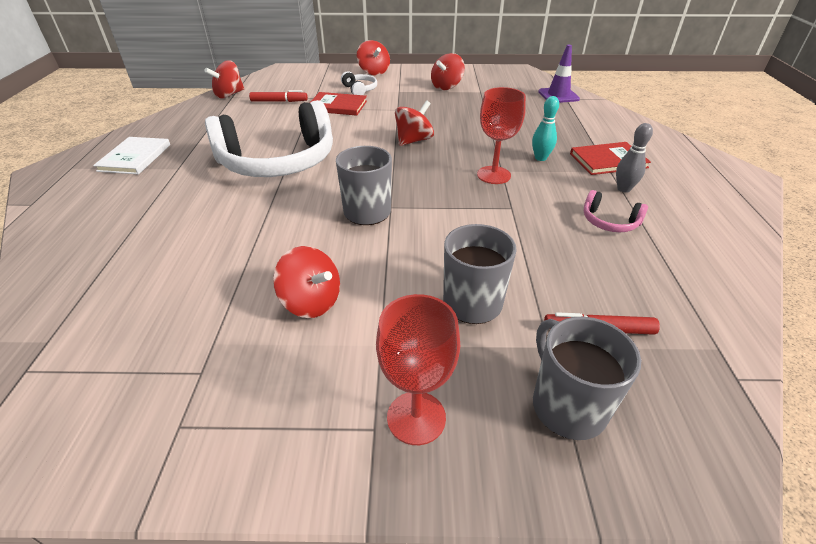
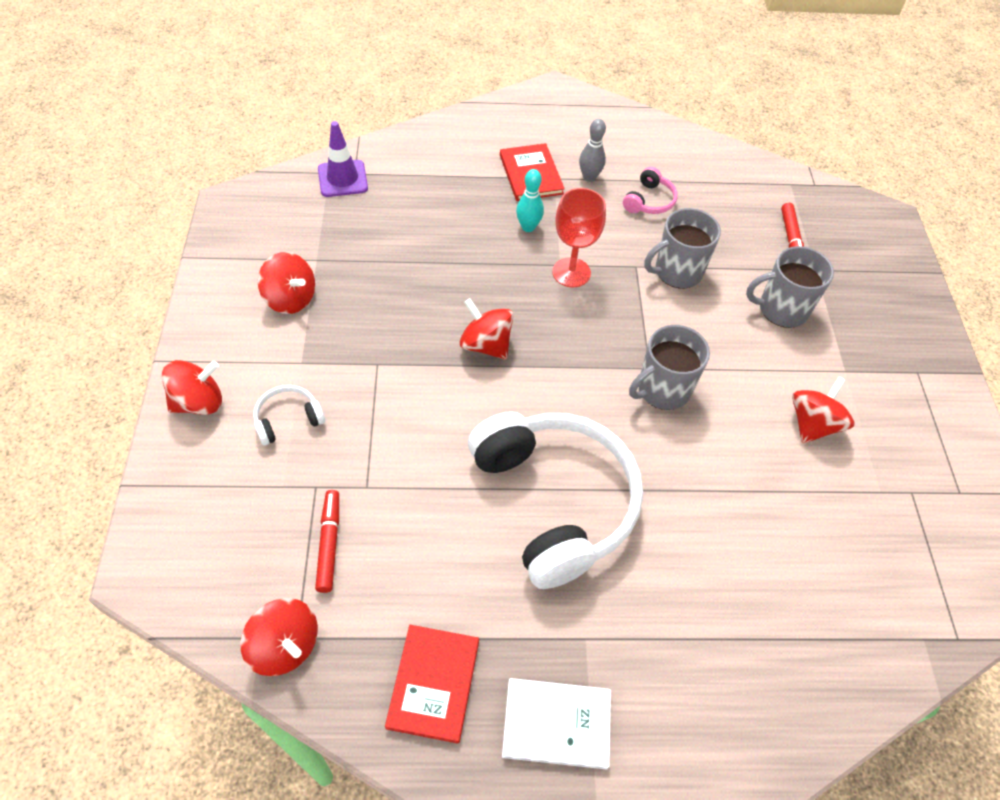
camera: 95 degrees left, 15 degrees up
(337, 106) = (359, 447): red book -> red book (433, 683)
(416, 417) = (901, 349): red goblet -> none
(567, 406) = (864, 269): grey mug -> grey mug (677, 272)

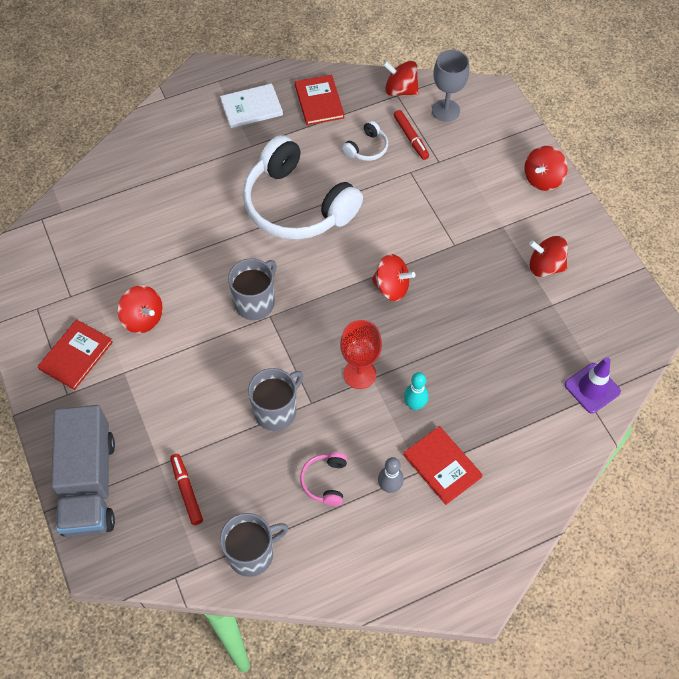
camera: 160 degrees right, 5 degrees up
(242, 571) = (445, 110): none -> grey goblet
(288, 419) = (482, 190): white headphones -> white headphones (367, 148)
(781, 309) = (182, 409): grey mug -> grey mug (252, 554)
(813, 424) = (143, 318): red spinning top -> red spinning top turned 60 degrees counterclockwise
(894, 278) = (89, 484): none -> grey truck
(905, 411) = (76, 355): none -> red book

